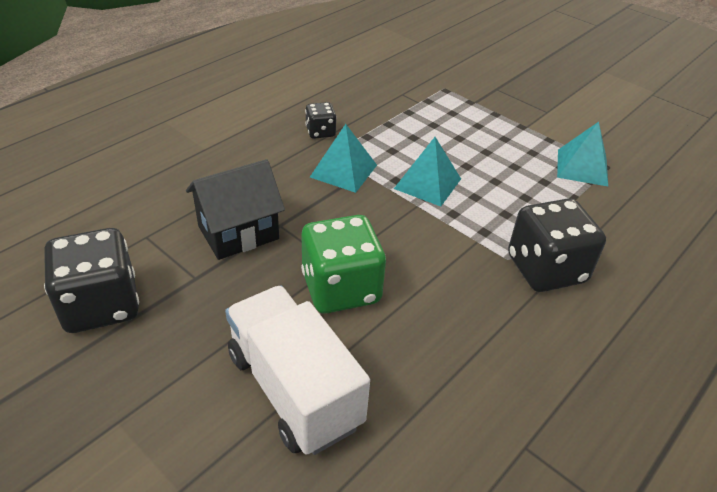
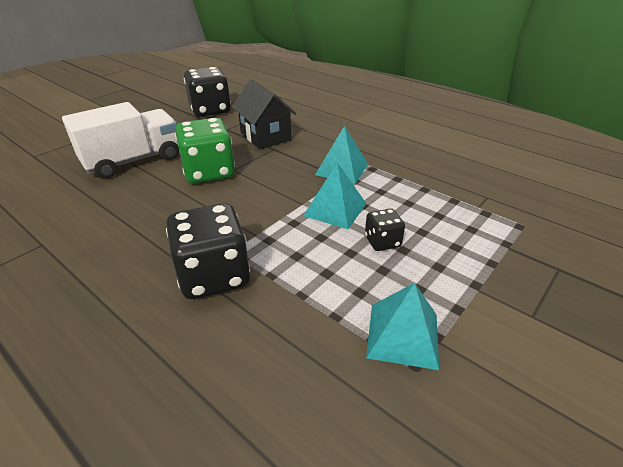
camera: 90 degrees right, 5 degrees down
(320, 132) = (393, 157): black dice -> black dice (382, 242)

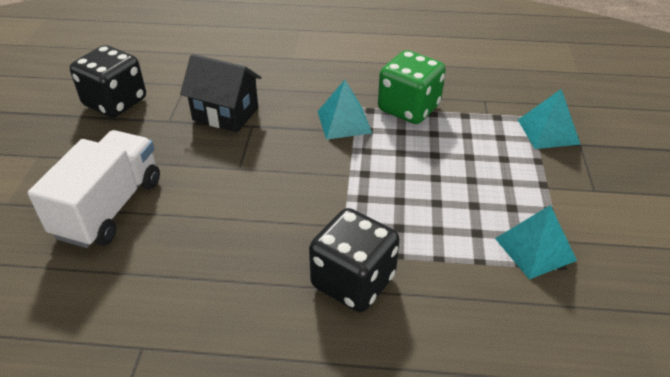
camera: 35 degrees left, 5 degrees up
(209, 172) = (217, 182): green dice -> green dice (408, 108)
(335, 209) = (383, 168): turquoise pyramid -> turquoise pyramid (548, 132)
(382, 242) = (450, 180): black dice -> none

